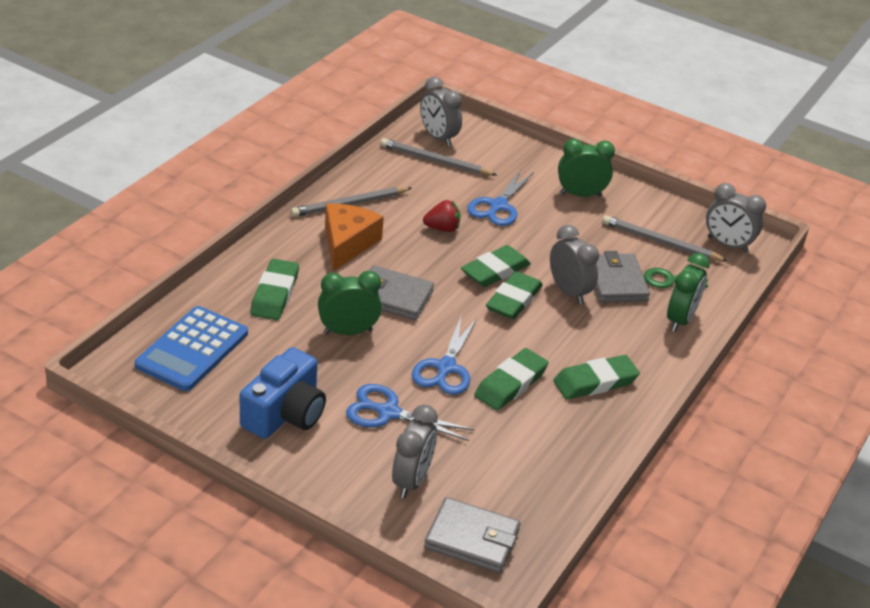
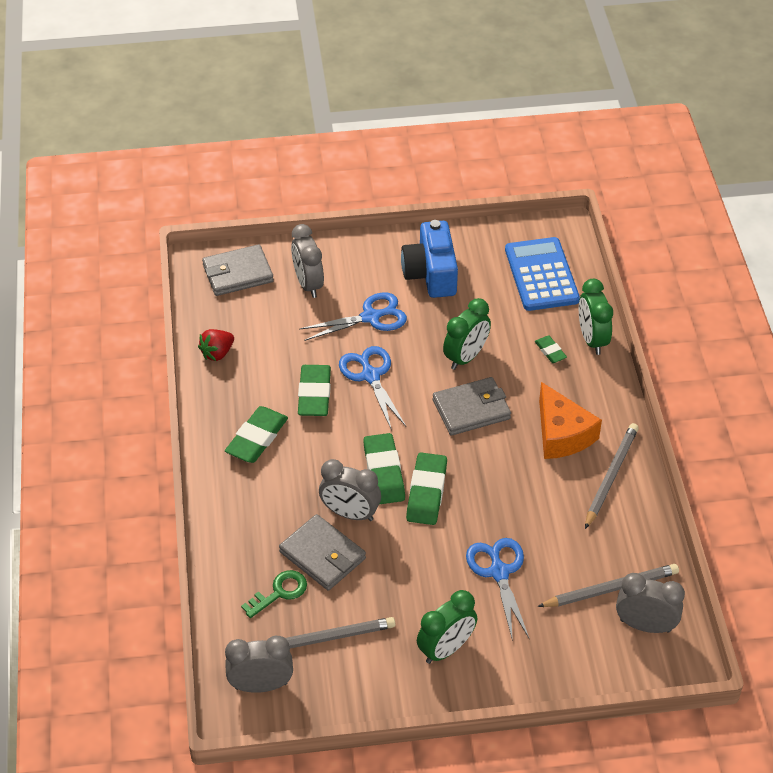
camera: 145 degrees right, 10 degrees up
(275, 294) = (550, 351): green eraser -> green eraser, size x0.53
(442, 228) = (513, 507): red strawberry -> red strawberry (217, 353)
(680, 320) = (238, 551): green clock -> green clock (592, 339)

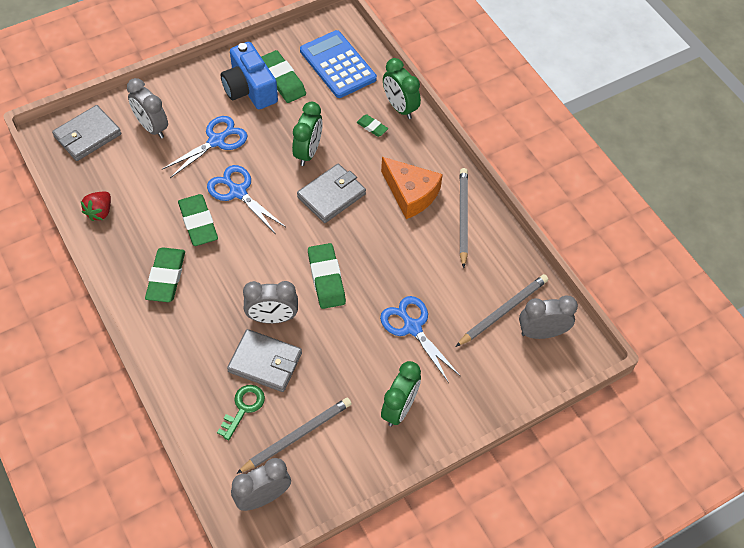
camera: 25 degrees left, 10 degrees up
(384, 472) = (284, 272): green eraser -> green eraser (282, 80)

